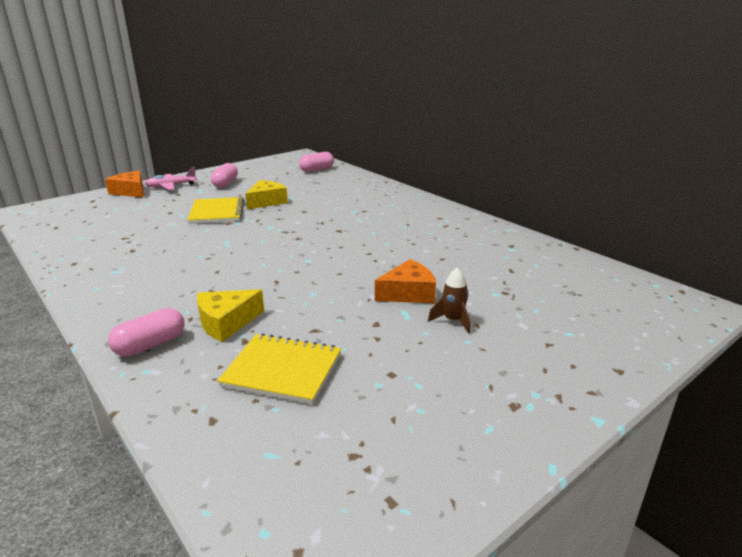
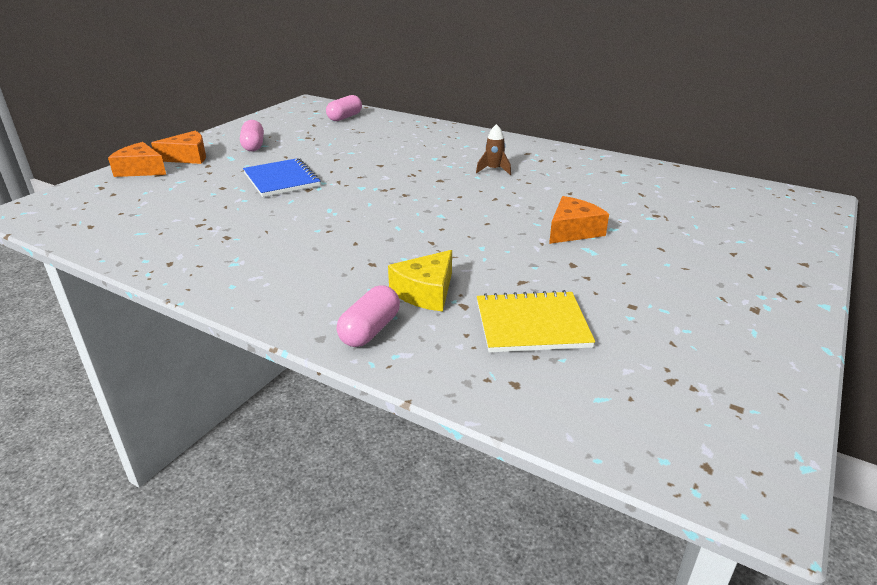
camera: 20 degrees left, 5 degrees up
(171, 186) = (188, 157): pink plane -> orange cheese
(217, 212) = (281, 180): yellow notebook -> blue notebook
(266, 202) = (326, 160): yellow cheese -> none
(453, 321) = (637, 248): brown rocket -> brown rocket (494, 170)

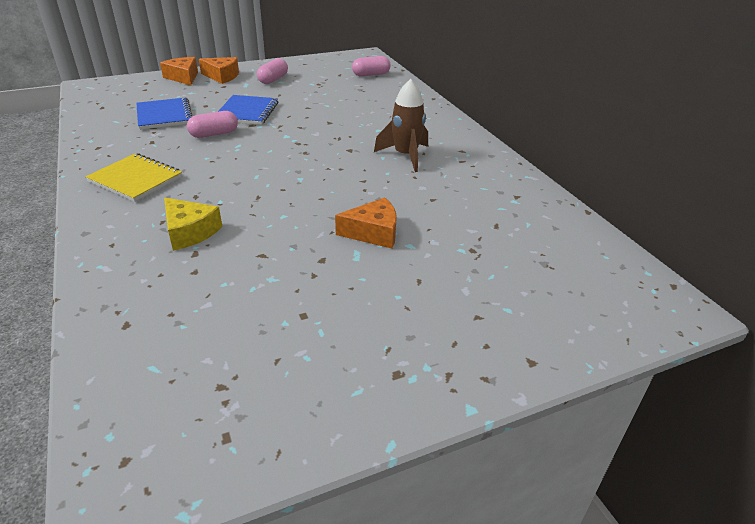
camera: 35 degrees right, 5 degrees up
(192, 210) = (164, 115): none -> blue notebook
(370, 330) = (116, 242): pink capsule -> pink capsule (214, 134)
(426, 292) = (190, 232): yellow cheese -> yellow cheese turned 120 degrees counterclockwise
(494, 170) = (405, 156): brown rocket -> brown rocket, size x1.72
(532, 324) = (209, 290): yellow notebook -> yellow notebook (136, 179)

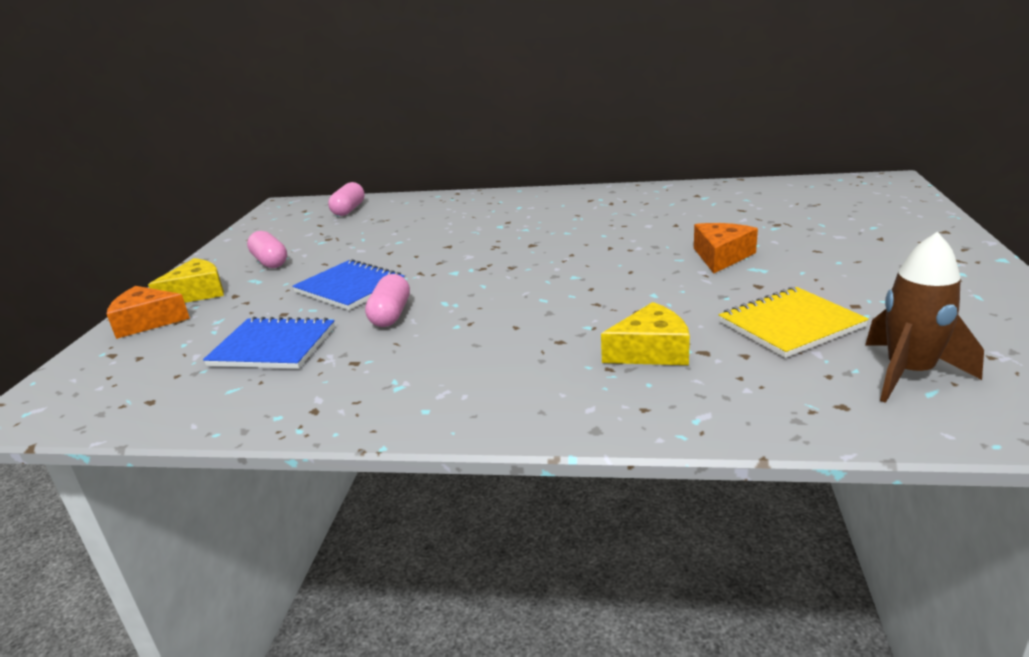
camera: 55 degrees left, 10 degrees down
(136, 179) = (467, 381): yellow notebook -> yellow notebook (790, 324)
(222, 76) = (197, 293): orange cheese -> yellow cheese
(405, 156) = (576, 222): brown rocket -> brown rocket (909, 373)

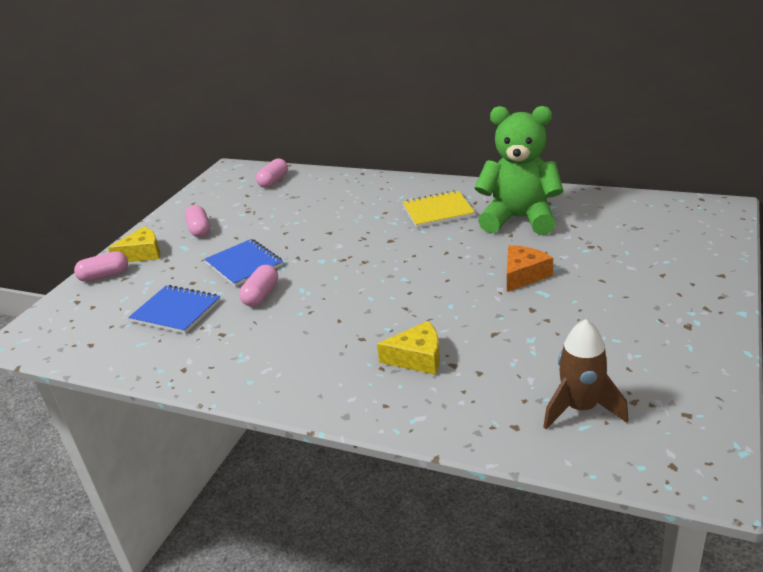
camera: 15 degrees right, 5 degrees up
(147, 322) = (104, 276): orange cheese -> pink capsule
(675, 211) = (519, 219): none -> green teddy bear
(790, 324) = (529, 351): yellow notebook -> yellow notebook (438, 211)

